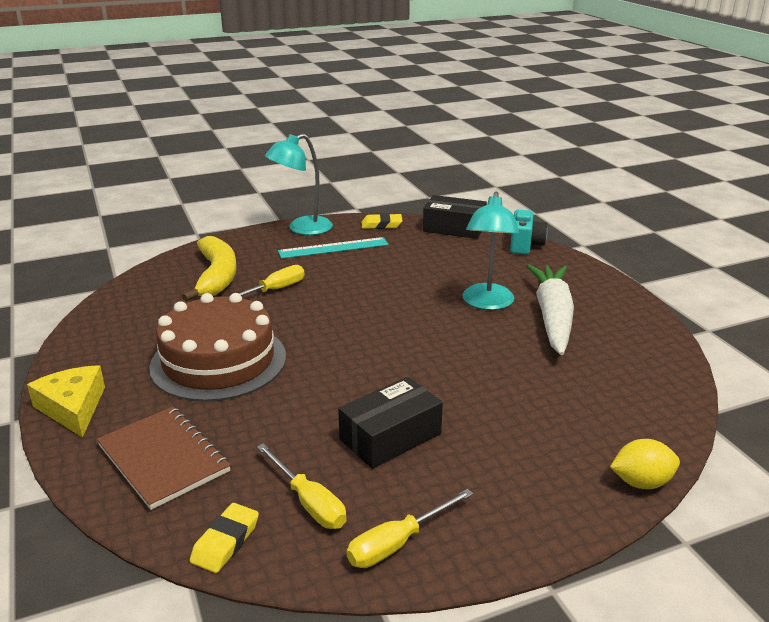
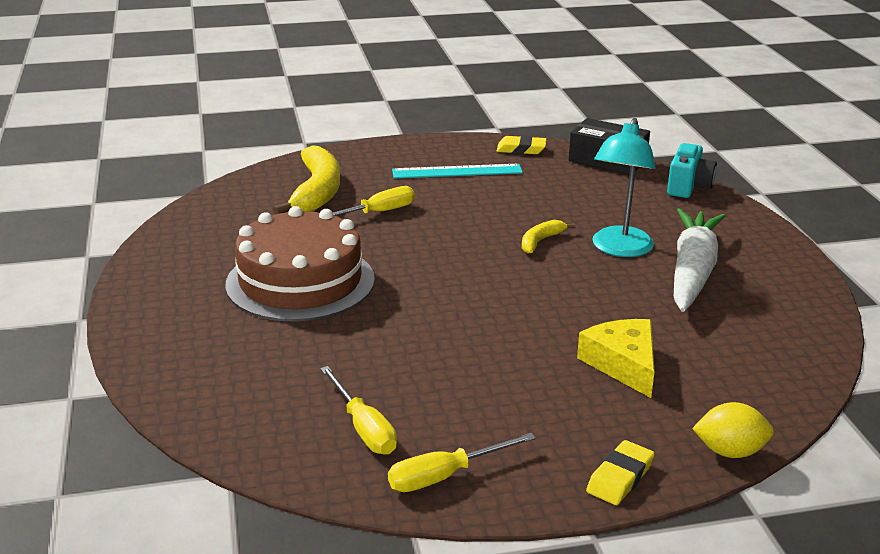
camera: 10 degrees right, 0 degrees up
(73, 408) = (142, 312): yellow cheese -> yellow cheese (623, 364)
(163, 458) = (225, 370): brown notebook -> none
(225, 542) = (272, 453): yellow eraser -> yellow eraser (620, 478)
(302, 229) = (426, 146): turquoise lamp -> none
(390, 436) = (466, 376): black box -> none
(420, 303) = (540, 241): none -> yellow banana

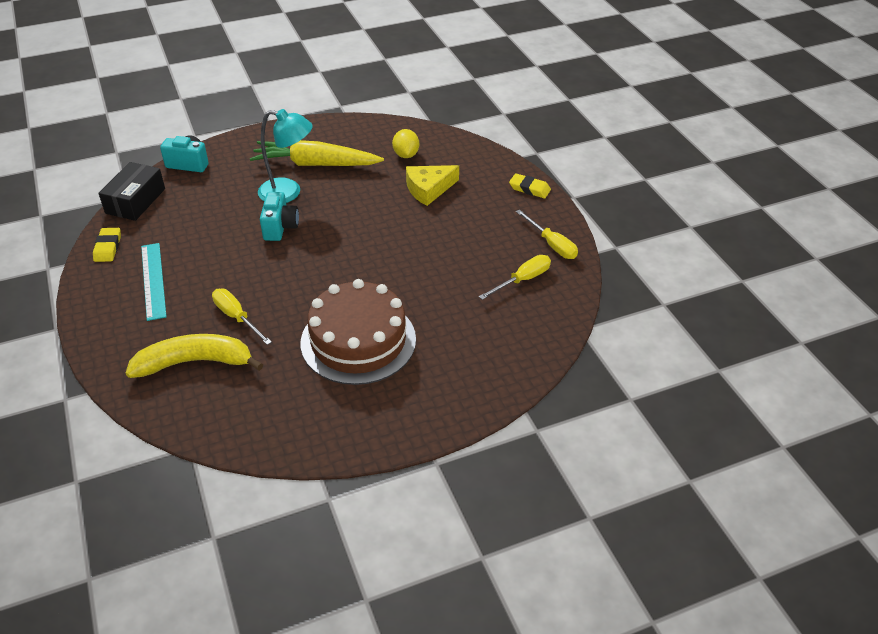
camera: 100 degrees left, 15 degrees up
(540, 241) = (280, 227): yellow banana -> turquoise camera
(692, 271) = (315, 164): white carrot -> yellow carrot
(730, 452) = (496, 157): yellow lemon -> yellow lemon (406, 155)

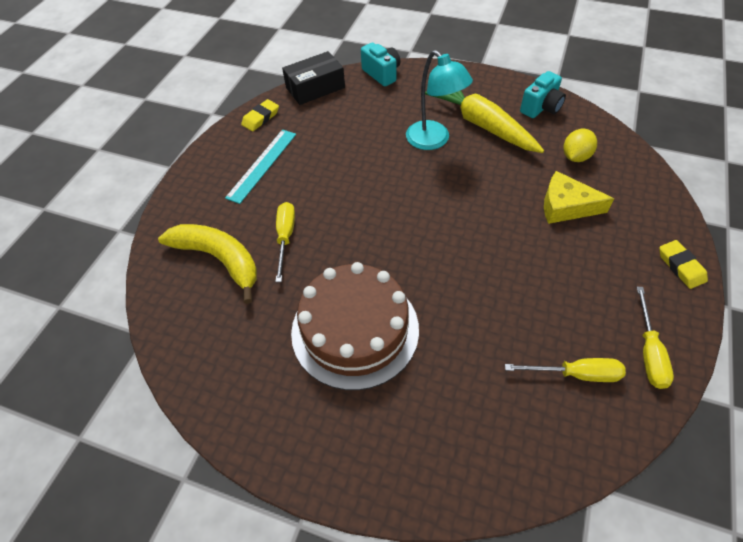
camera: 45 degrees right, 10 degrees up
(280, 227) = (396, 171): turquoise camera -> turquoise camera (541, 108)

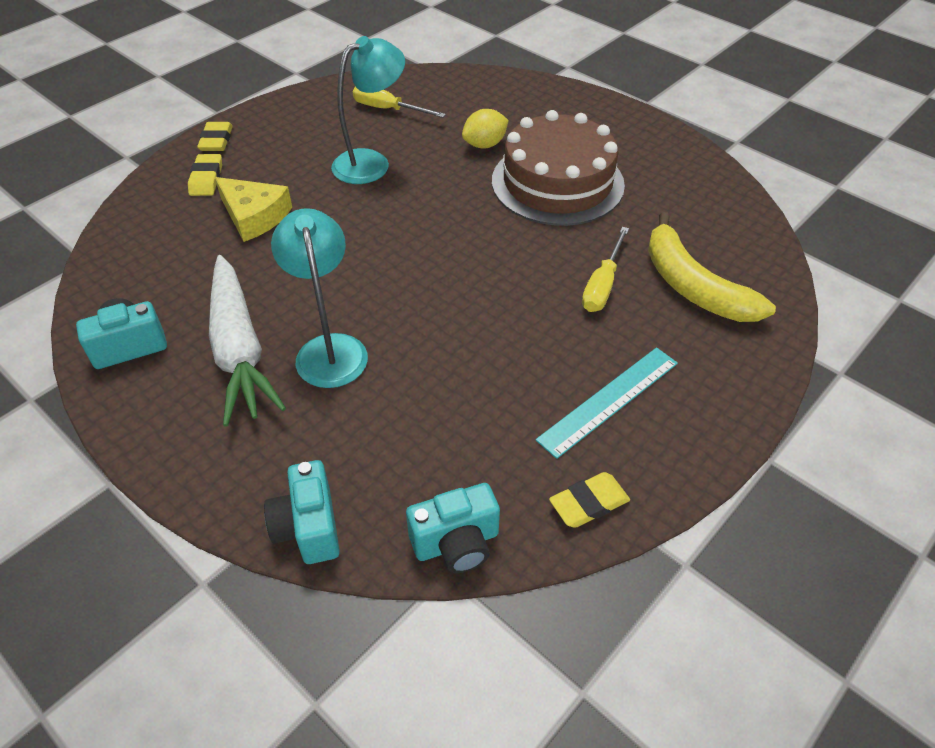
camera: 160 degrees left, 5 degrees down
(315, 88) = (456, 543): black box -> turquoise camera
(482, 124) = (239, 349): yellow carrot -> white carrot
(529, 292) = (371, 162): none -> turquoise lamp
(575, 157) = (175, 262): yellow lemon -> yellow lemon (484, 144)
(638, 225) = (206, 179): none -> yellow eraser
(648, 352) = (317, 105): yellow screwdriver -> none

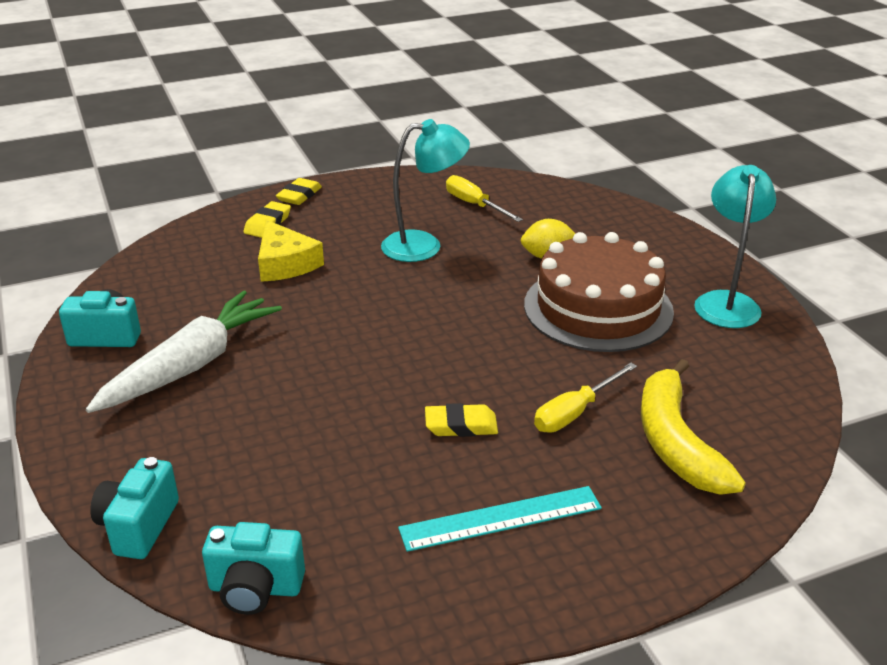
camera: 25 degrees right, 15 degrees down
(239, 349) = (191, 365): white carrot -> white carrot turned 150 degrees counterclockwise
(329, 349) = (268, 388): turquoise lamp -> turquoise lamp (726, 302)
(589, 503) = (408, 602): yellow eraser -> yellow eraser (461, 425)

